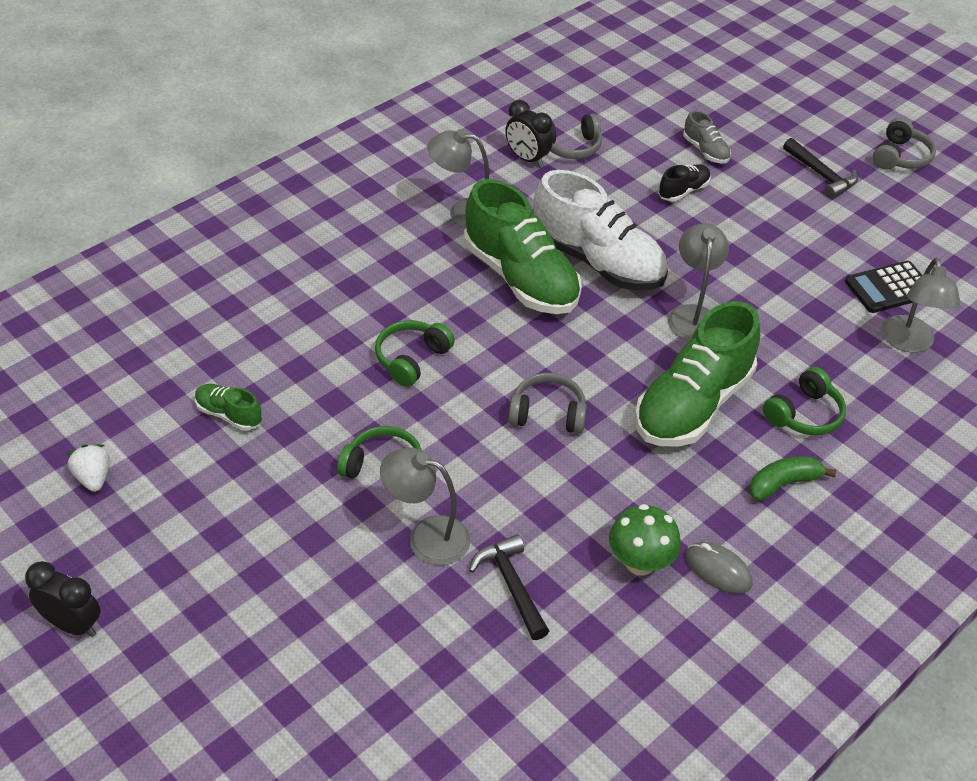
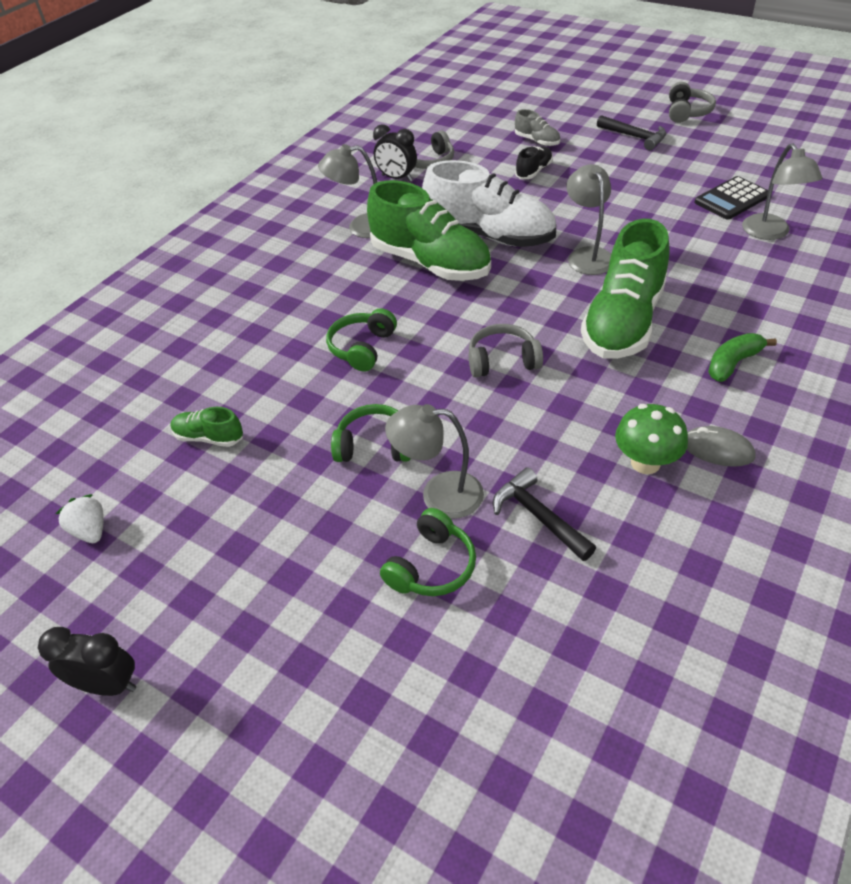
camera: 10 degrees left, 0 degrees up
(804, 414) = (719, 305): green headphones -> green headphones (432, 566)

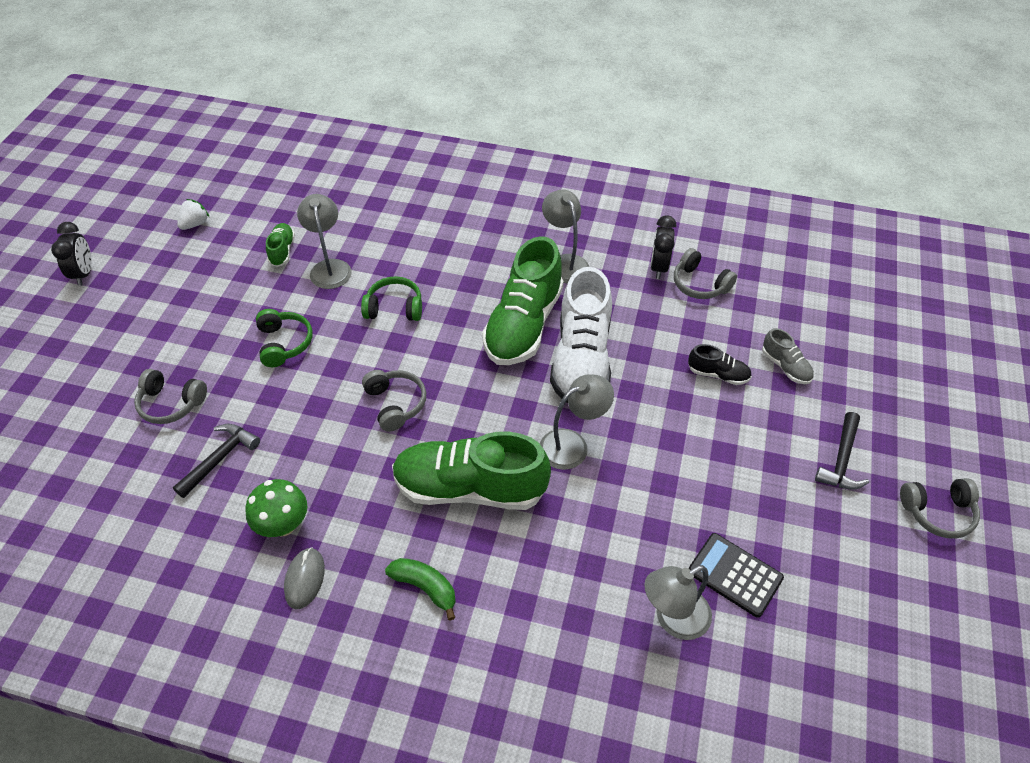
camera: 70 degrees right, 5 degrees up
(432, 566) = (171, 403): green headphones -> grey headphones
(439, 494) = (238, 393): grey lamp -> grey lamp (329, 267)
(537, 141) = (785, 366): grey shoe -> grey shoe turned 60 degrees counterclockwise

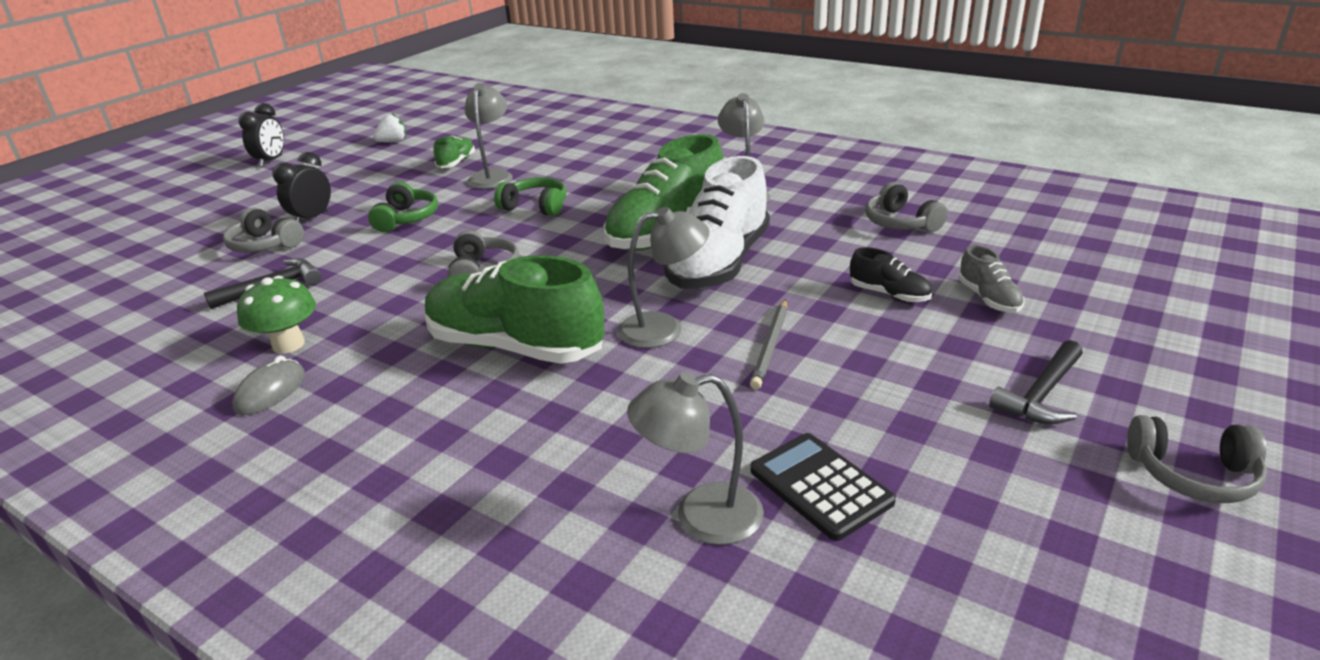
camera: 20 degrees right, 20 degrees down
(425, 587) = (396, 422): green banana -> none
(656, 448) = (771, 346): none -> grey pencil
(659, 267) = (855, 206): black clock -> black clock (312, 218)

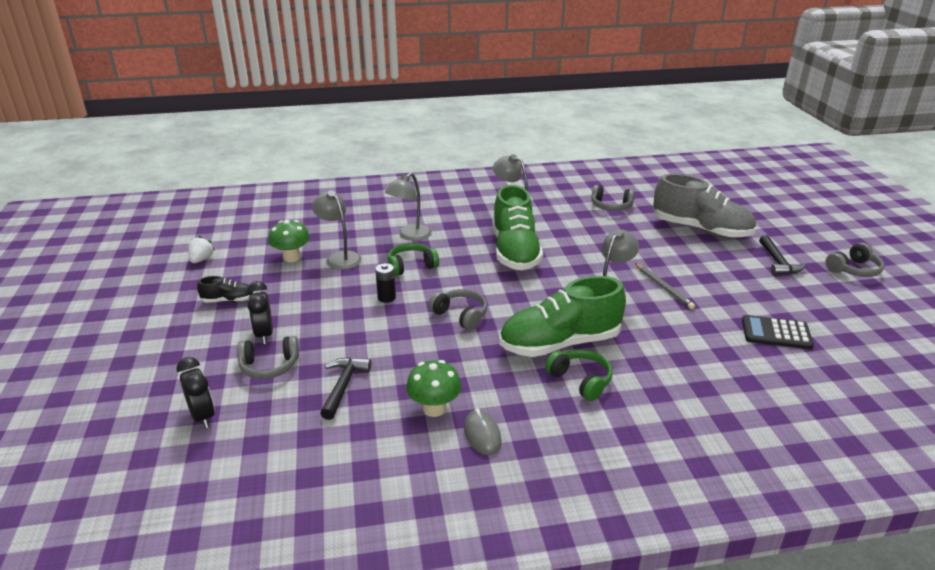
camera: 45 degrees left, 0 degrees up
(271, 161) = (118, 311): black clock -> black clock (203, 416)
(406, 218) = (339, 306): green headphones -> green headphones (580, 380)
(456, 163) = (292, 257): green shoe -> green mushroom
(456, 227) = (386, 297): none -> black battery
(701, 516) = (763, 367): grey lamp -> grey lamp (410, 236)
(718, 263) = (571, 259): white shoe -> none
(889, 294) = (665, 243): black shoe -> black shoe (228, 300)
(988, 299) = (701, 230): grey shoe -> grey shoe, size x2.23

